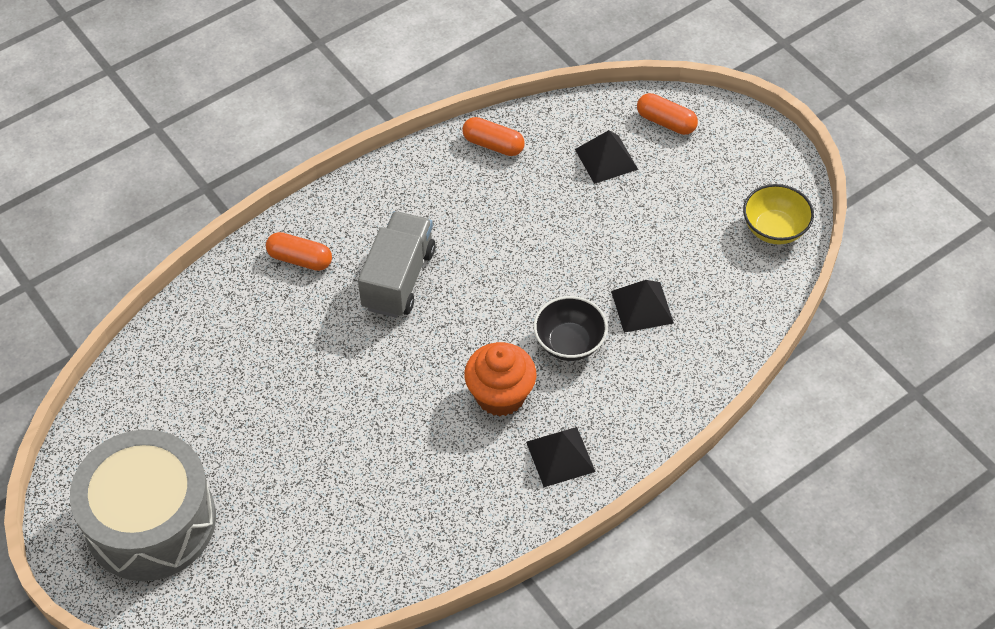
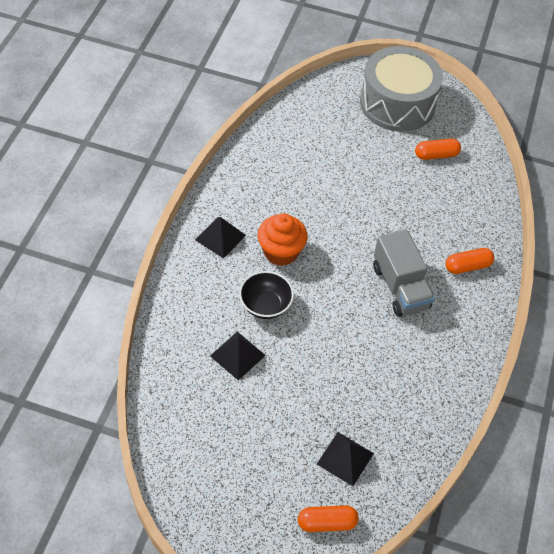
camera: 140 degrees right, 0 degrees up
(493, 145) = (431, 420): orange capsule -> orange capsule (436, 155)
(774, 229) = (184, 472): yellow bowl -> none

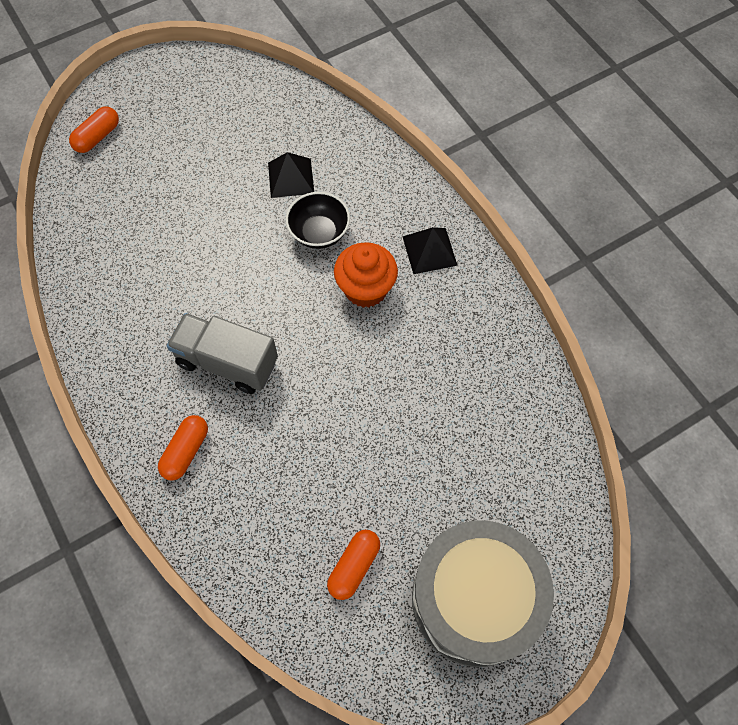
camera: 135 degrees right, 10 degrees up
(345, 458) = (127, 185): black pyramid -> none

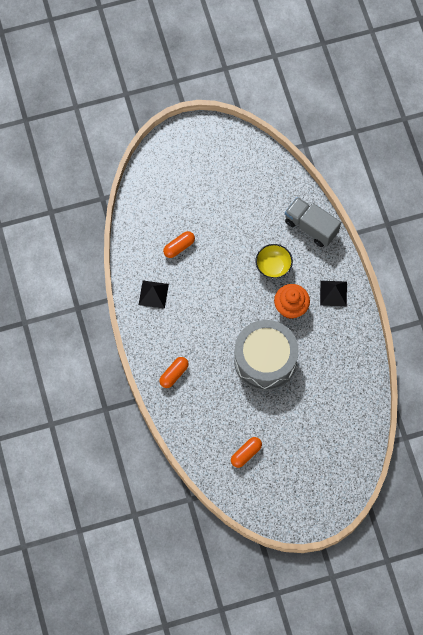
camera: 15 degrees right, 5 degrees up
(97, 137) = (157, 170): orange capsule -> orange capsule (179, 247)
(227, 362) = (205, 331): grey truck -> grey truck (311, 227)
(290, 178) = (265, 226): black pyramid -> black pyramid (153, 294)
(319, 233) = (273, 266): black bowl -> yellow bowl
(475, 599) = (301, 484): grey drum -> grey drum (265, 360)

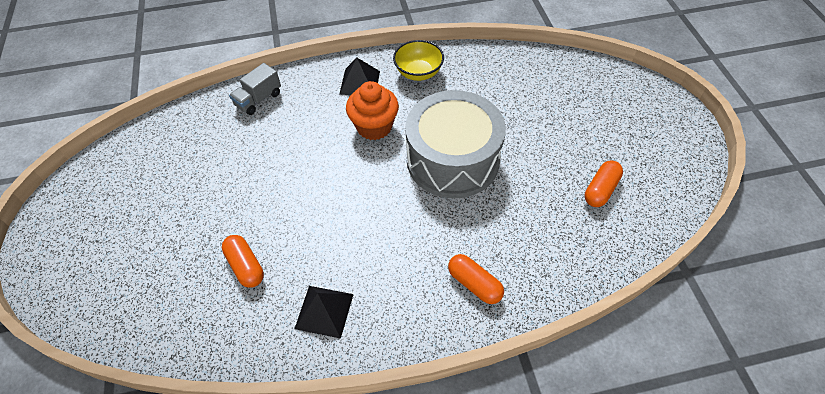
camera: 85 degrees left, 15 degrees down
(246, 454) = (600, 190): orange capsule -> orange capsule turned 75 degrees clockwise
(273, 266) = (308, 143): yellow bowl -> yellow bowl (418, 73)
(311, 227) = (258, 99): grey truck -> grey truck, size x0.64

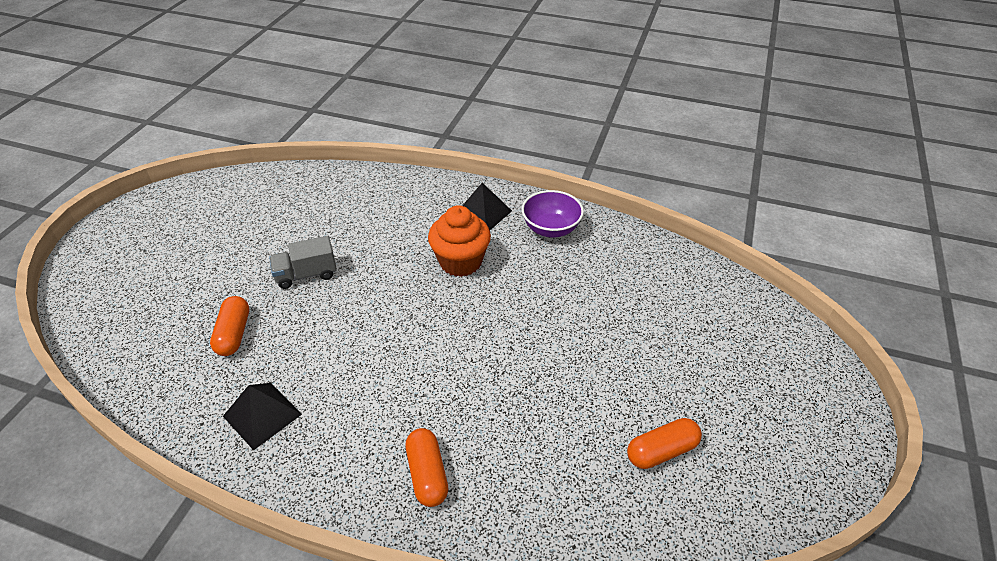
camera: 30 degrees right, 10 degrees down
(258, 99) = (375, 189): grey truck -> grey truck (306, 274)
(418, 73) = (551, 229): yellow bowl -> purple bowl
(452, 159) = (513, 332): grey drum -> none

